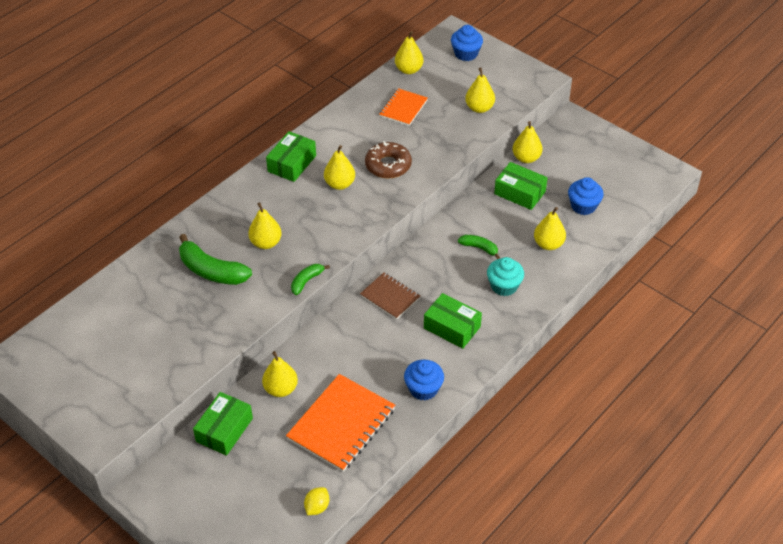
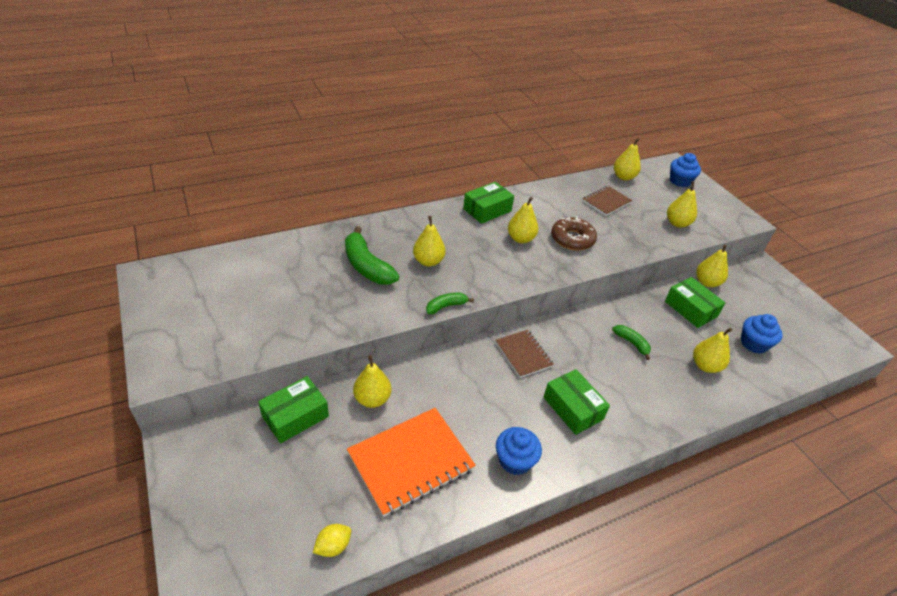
camera: 20 degrees right, 5 degrees down
(403, 108) = (606, 202): orange notebook -> brown notebook
(504, 286) = (644, 388): turquoise cupcake -> none

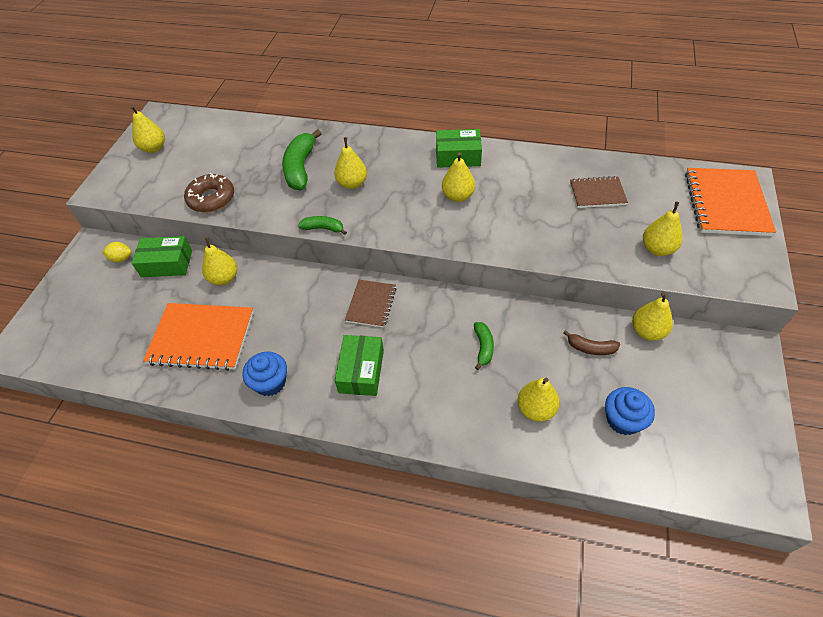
camera: 45 degrees right, 10 degrees up
(333, 546) = (103, 363): yellow lemon -> yellow lemon (121, 258)
(572, 239) = (510, 217): brown donut -> brown donut (211, 198)
(623, 177) = (654, 174): yellow pear -> yellow pear (154, 148)
(680, 181) = (726, 203): blue cupcake -> orange notebook
(690, 309) = (590, 348): green box -> brown banana

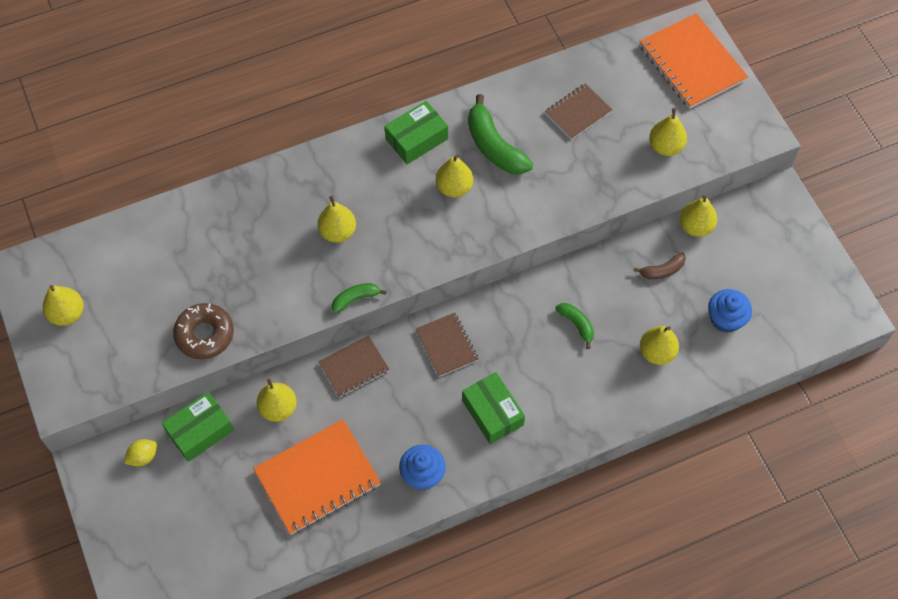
camera: 40 degrees left, 10 degrees up
(296, 281) = (354, 367): none -> brown notebook
(300, 168) = (265, 243): green banana -> green banana (494, 146)

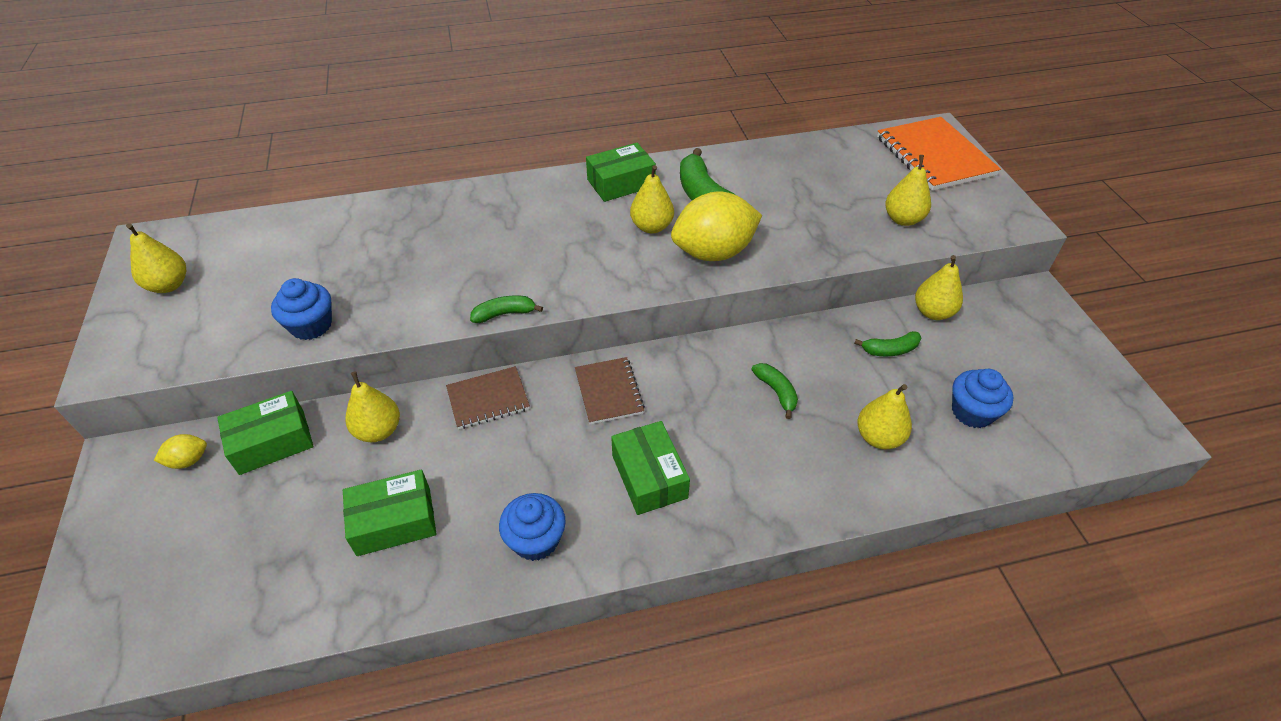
camera: 10 degrees right, 15 degrees down
(204, 334) = (311, 325): brown donut -> blue cupcake
(317, 478) = (394, 521): orange notebook -> green box
(338, 232) = (507, 249): yellow pear -> none
(511, 209) = (713, 252): none -> yellow lemon
(578, 112) = (804, 181): brown notebook -> none
(662, 270) = (890, 350): brown banana -> green banana

